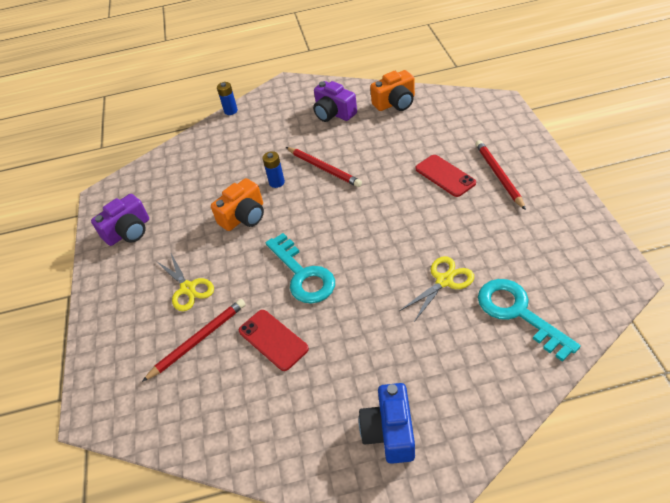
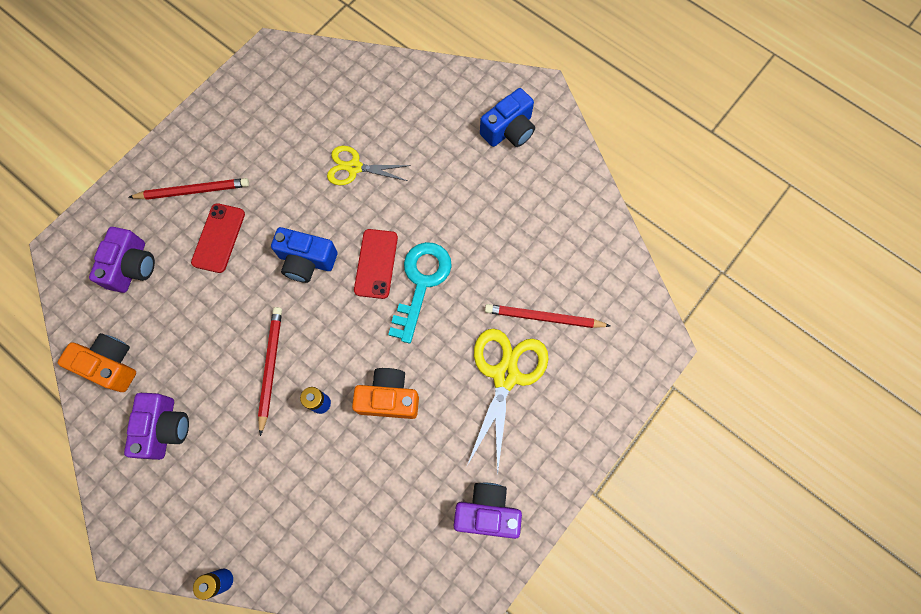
camera: 135 degrees left, 25 degrees up
(188, 288) = (505, 375): yellow scissors -> yellow scissors, size x1.57
(273, 339) = (499, 257): red phone -> red phone (376, 263)
(384, 215) = (306, 261): none -> blue camera
(458, 128) = (132, 267): none -> purple camera
(499, 175) = (193, 191): red pencil -> red pencil turned 135 degrees counterclockwise
(518, 313) = (353, 102): turquoise key -> none

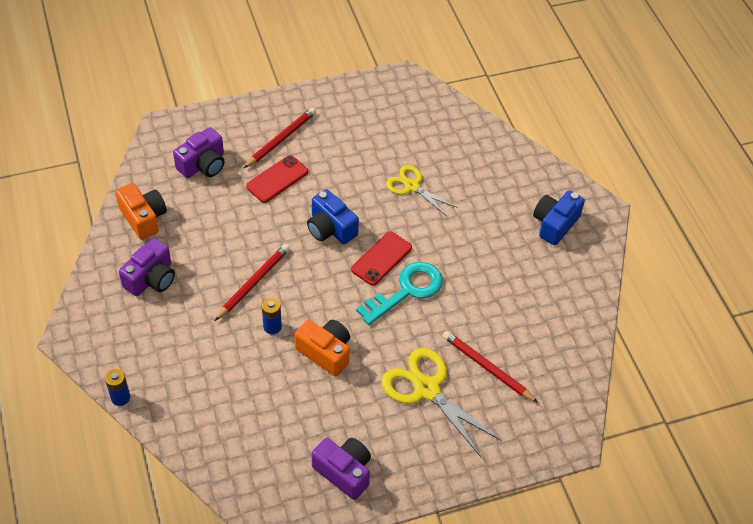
camera: 30 degrees right, 20 degrees down
(193, 191) = (281, 139): red pencil -> red pencil turned 75 degrees counterclockwise
(505, 375) = (426, 389): yellow scissors -> yellow scissors turned 90 degrees counterclockwise
(509, 130) = (555, 224): blue camera -> blue camera turned 135 degrees clockwise

